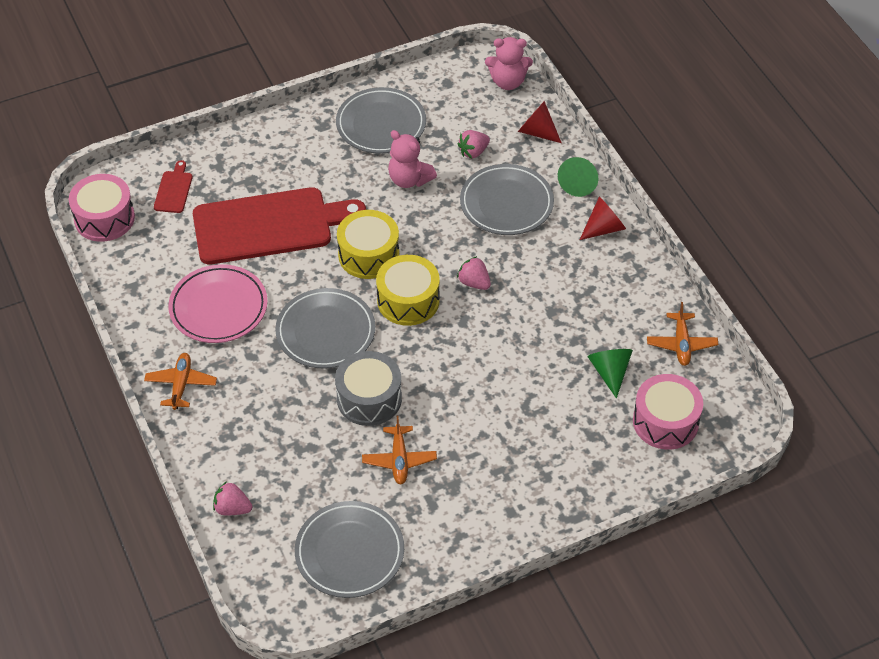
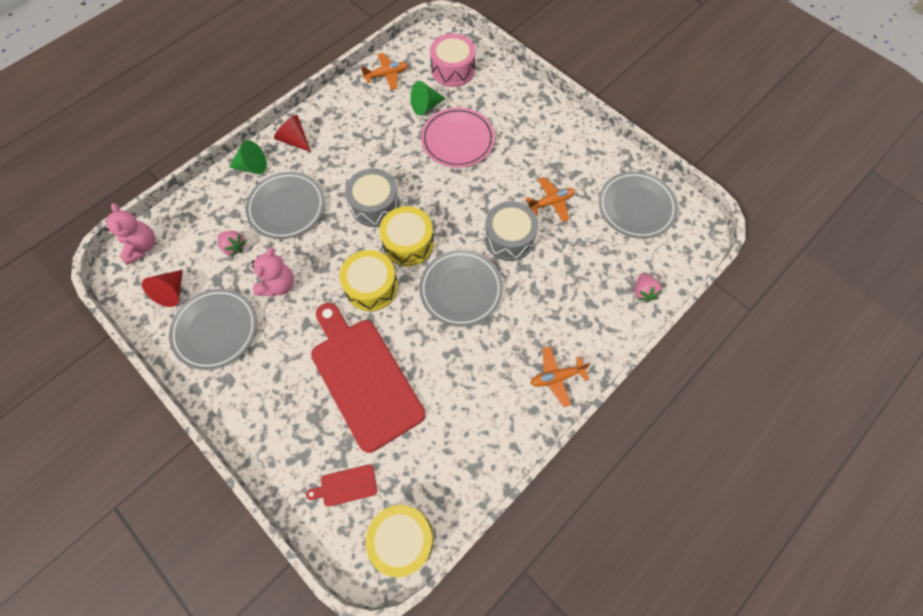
camera: 110 degrees left, 15 degrees up
(104, 218) = (402, 539): pink drum -> yellow drum
(218, 307) = (468, 382): pink plate -> pink plate (457, 140)
(474, 283) = (375, 205): pink strawberry -> grey drum
(537, 132) = (200, 209): red cone -> red cone (172, 292)

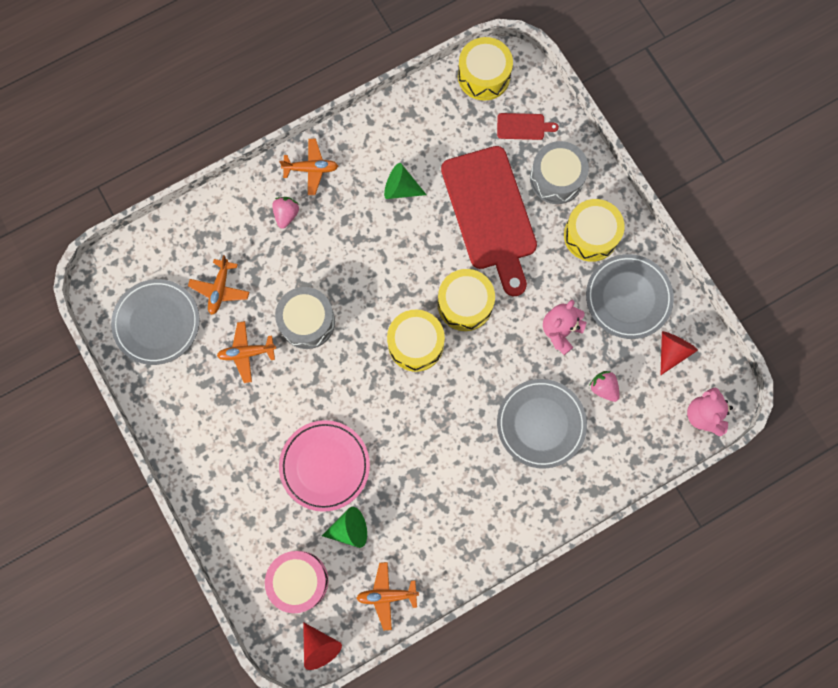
camera: 165 degrees left, 10 degrees up
(252, 166) = (575, 492): green cone -> green cone (400, 188)
(258, 382) = (591, 235): none -> yellow drum
(294, 140) = (520, 519): red cone -> red cone (320, 646)
(375, 205) = (441, 400): grey drum -> grey drum (556, 178)
(461, 289) = (375, 277): grey plate -> none
(595, 246) = (220, 289): none -> orange plane
(643, 292) = (194, 228): pink strawberry -> pink strawberry (286, 215)

